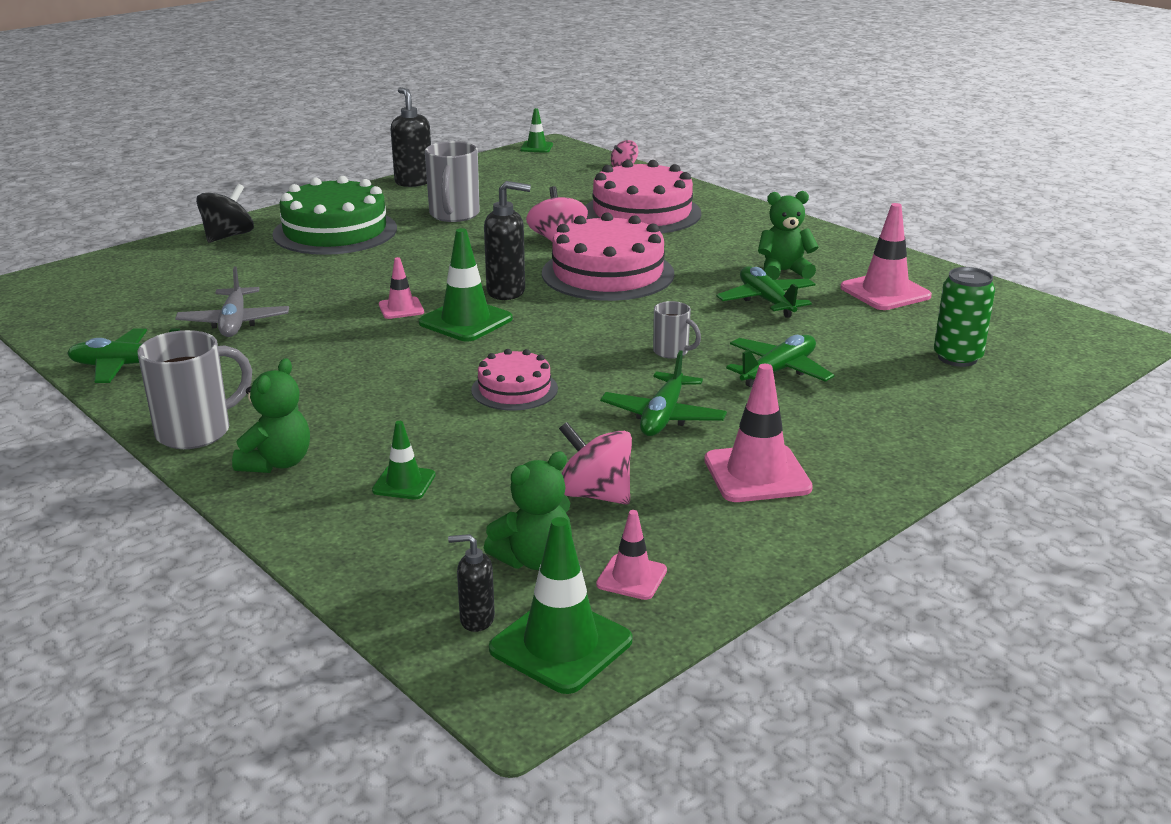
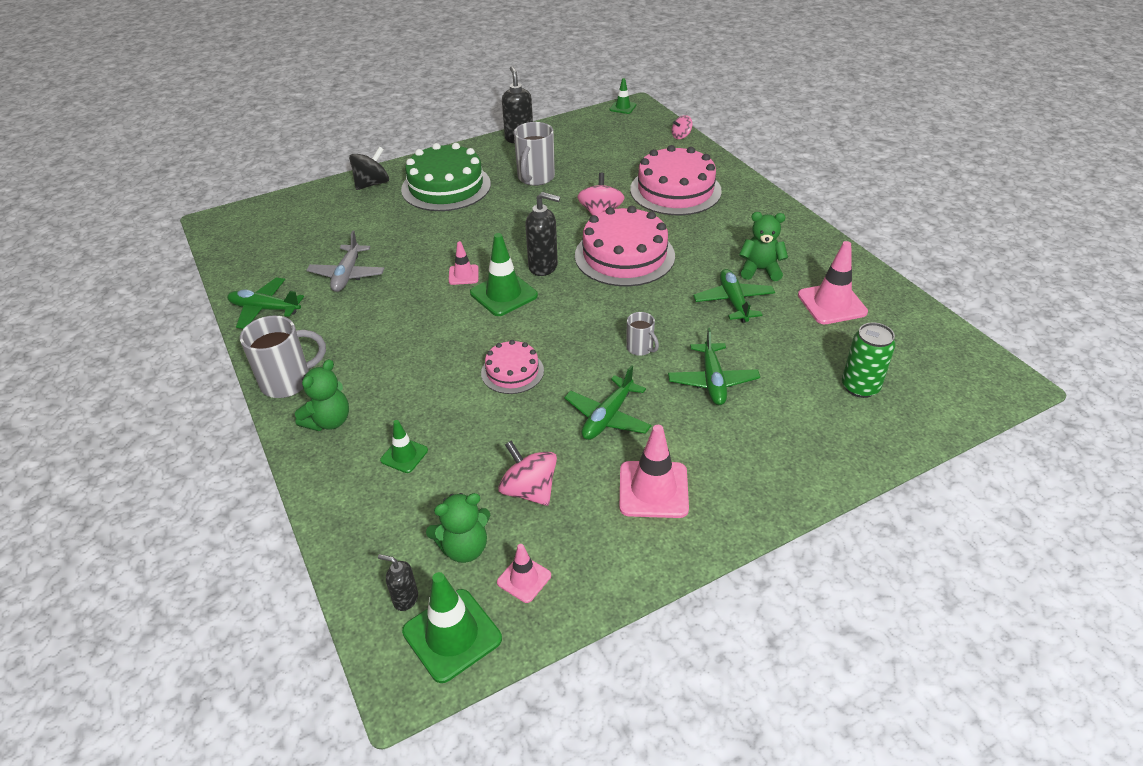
camera: 15 degrees right, 15 degrees up
(778, 371) = (712, 381): green plane -> green plane turned 120 degrees clockwise

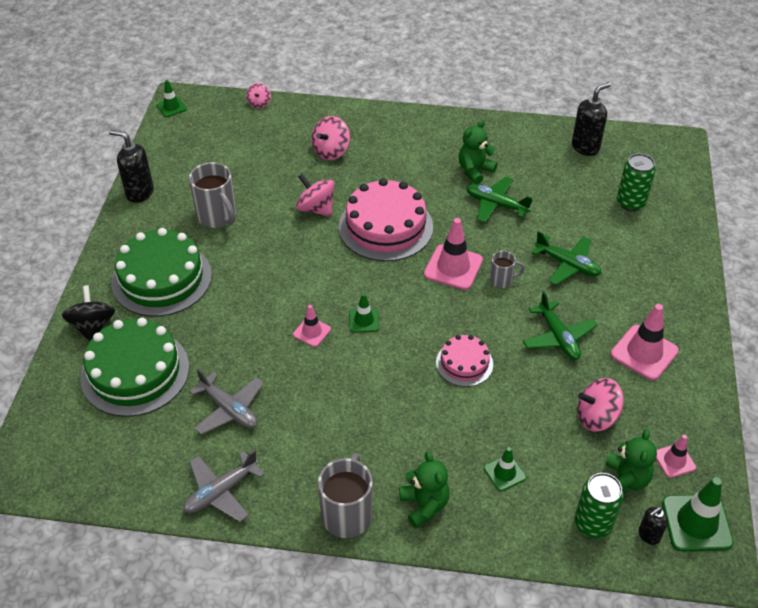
camera: 55 degrees left, 5 degrees up
(265, 309) = (221, 491): green plane -> grey plane
(346, 219) = (135, 372): none -> green cake
(389, 546) = (592, 524): none -> green can
(503, 294) = (364, 320): green traffic cone -> green traffic cone, size x0.57
(543, 267) = (352, 279): black soap dispenser -> black soap dispenser (585, 147)
(675, 190) = (331, 151): pink cake -> pink spinning top
(832, 304) = (543, 162): pink traffic cone -> pink traffic cone (453, 267)

